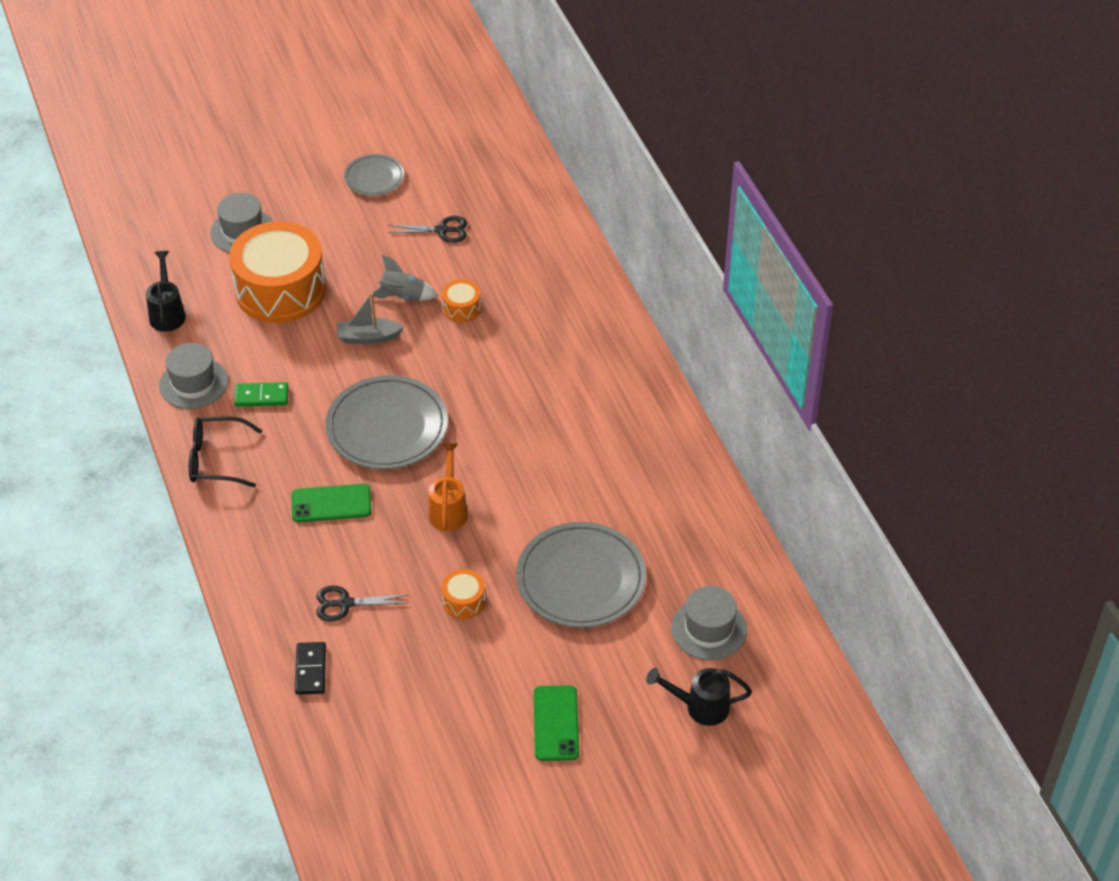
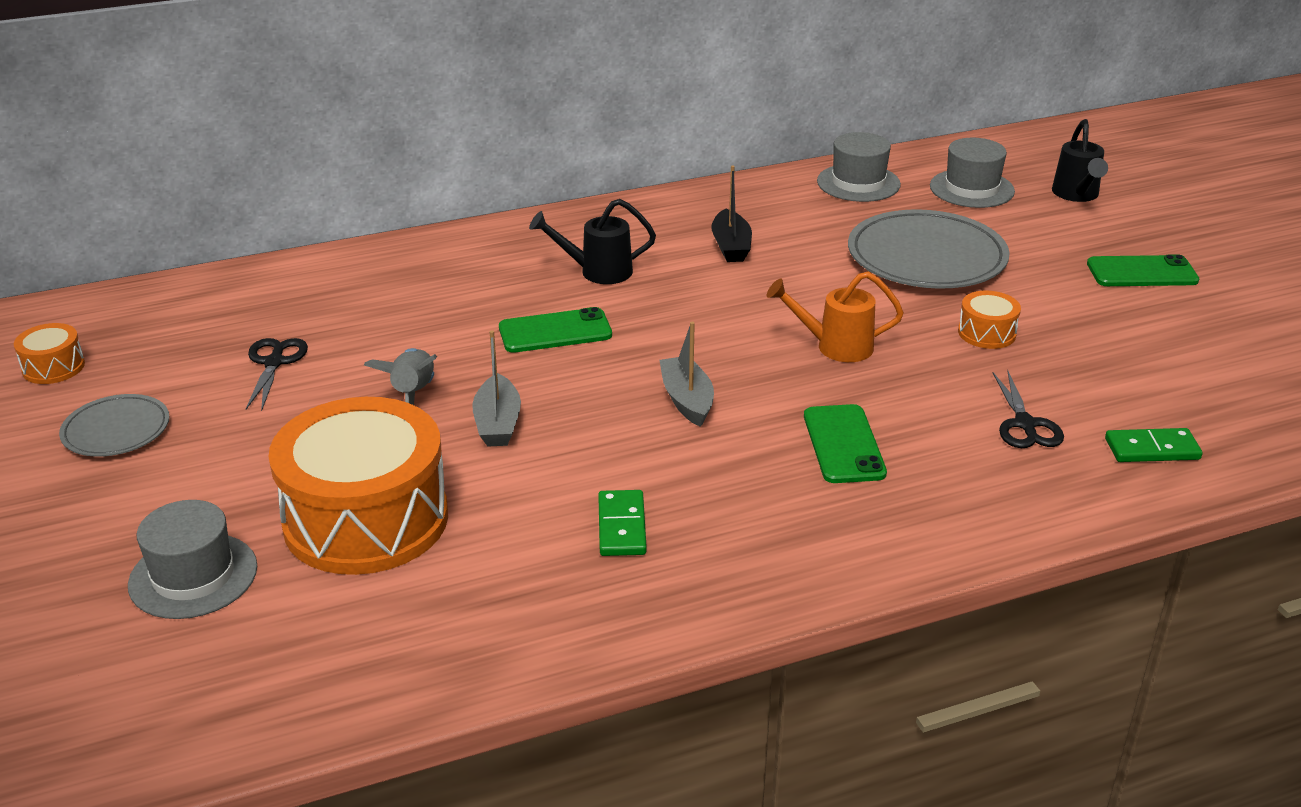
camera: 90 degrees left, 15 degrees down
(167, 313) = (394, 662): black watering can -> black watering can (598, 272)
(193, 383) = (586, 610): grey hat -> grey hat (858, 183)
(216, 459) = (768, 569): black glasses -> none
(310, 670) = (1152, 449): black domino -> green domino
(387, 427) = (687, 400): grey plate -> grey boat
(461, 308) = (449, 343): orange drum -> orange drum (53, 367)
(474, 359) = (555, 331): none -> green phone
(597, 457) = (731, 246): none -> black boat

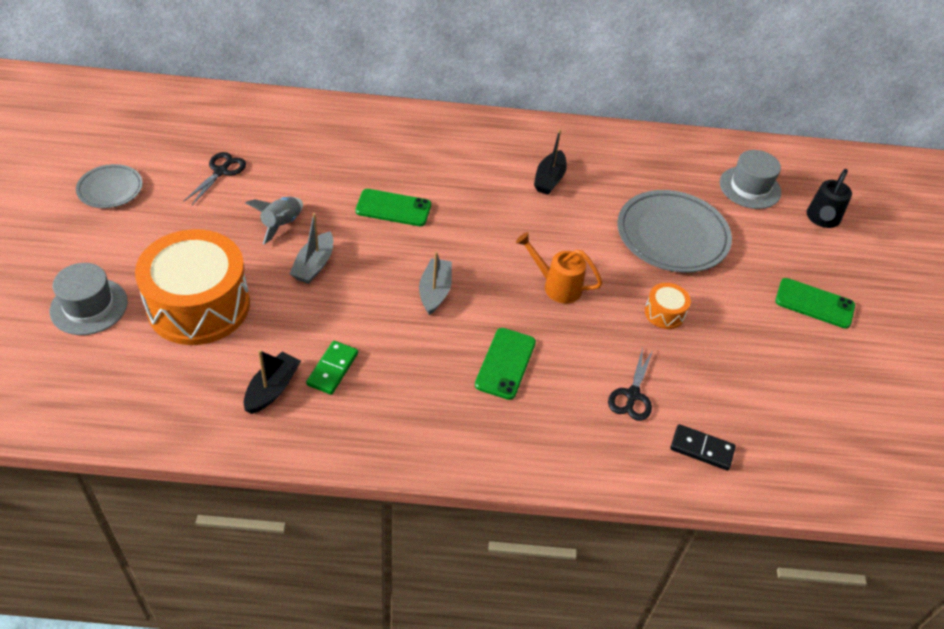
camera: 20 degrees right, 15 degrees up
(53, 367) = (105, 130): orange drum -> none
(556, 577) = (272, 389): none -> black boat
(598, 272) = (451, 170): black watering can -> none
(858, 183) = (674, 155): grey hat -> none
(1152, 449) = (701, 449): green domino -> black domino

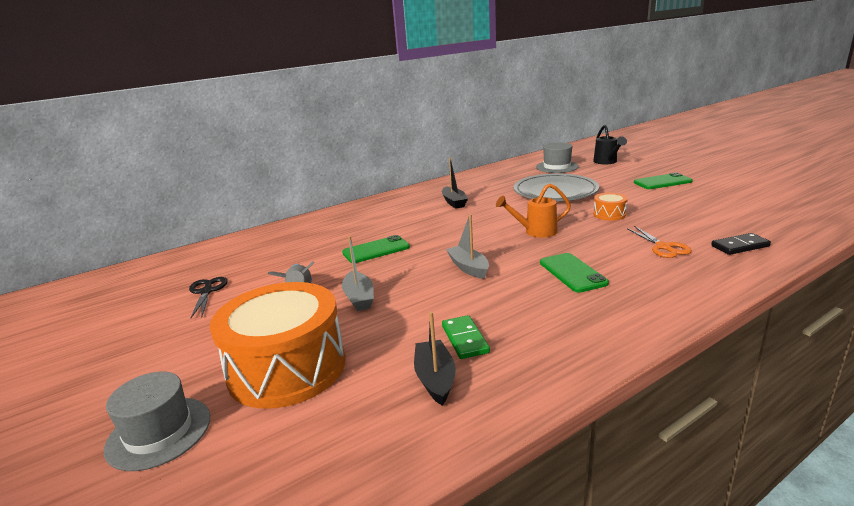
camera: 30 degrees left, 25 degrees down
(110, 189) = (98, 346): grey plate -> none
(632, 395) = (663, 247): black scissors -> orange scissors

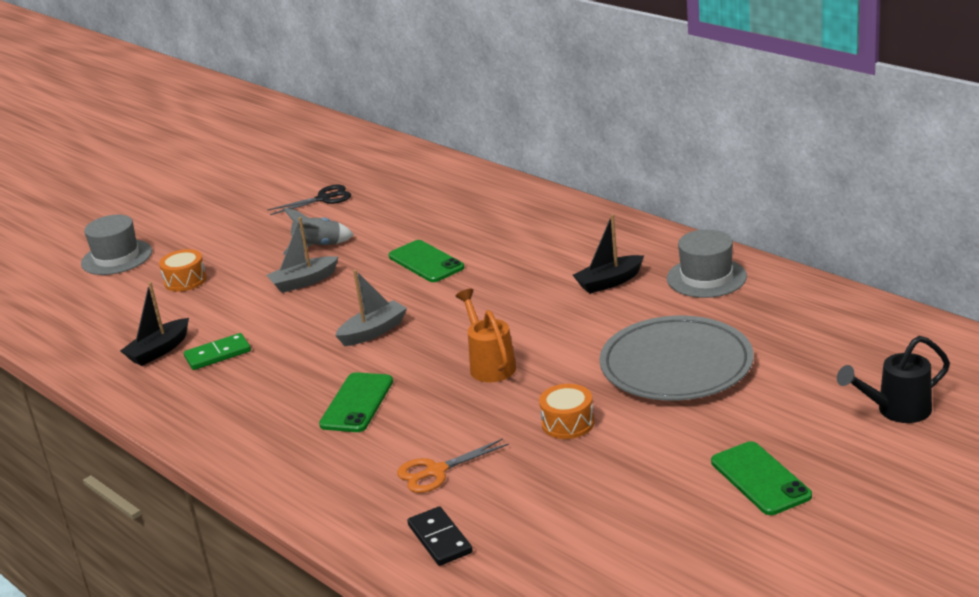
camera: 80 degrees right, 5 degrees up
(287, 368) = (185, 280): orange drum -> orange drum, size x0.42
(435, 379) = (159, 350): black boat -> black boat turned 150 degrees clockwise
(557, 167) = (842, 354): grey hat -> grey hat (706, 277)
(572, 273) = (357, 403): green phone -> green phone turned 45 degrees counterclockwise

